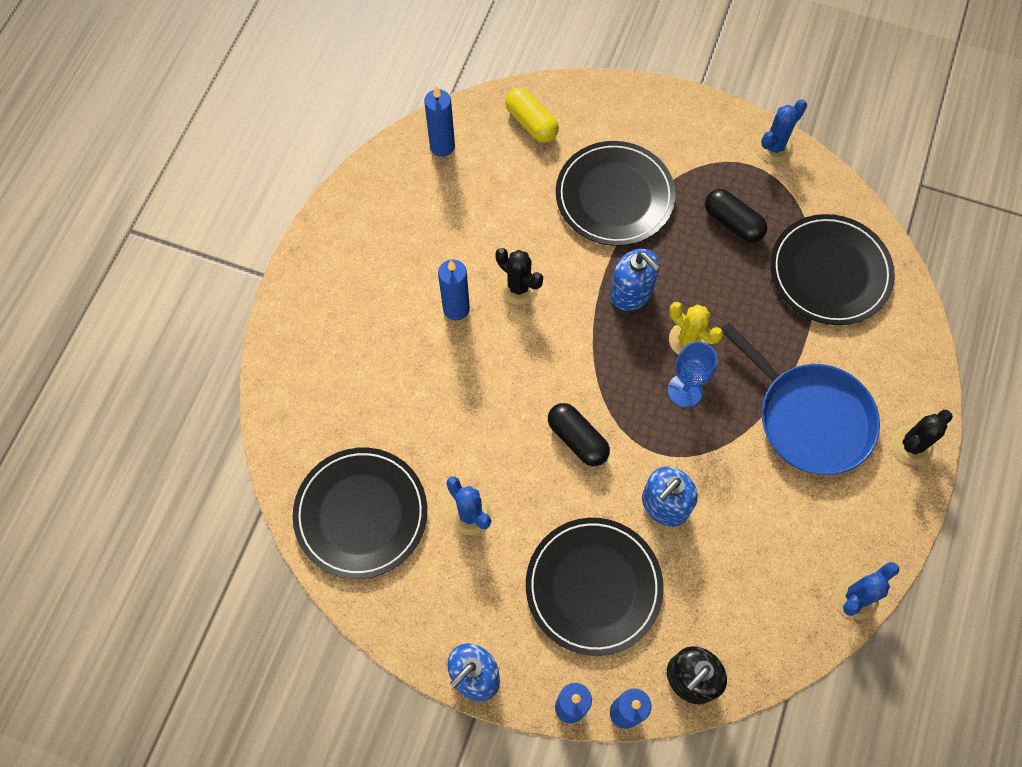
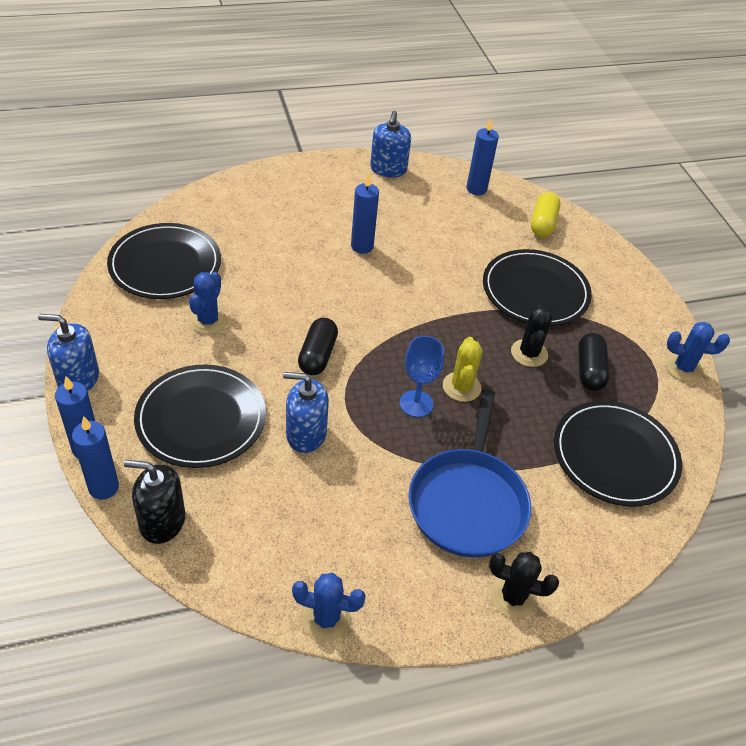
camera: 50 degrees right, 20 degrees down
(518, 287) = (410, 271): black cactus -> black cactus (529, 353)
(631, 293) = (467, 335): blue soap dispenser -> blue soap dispenser (388, 169)

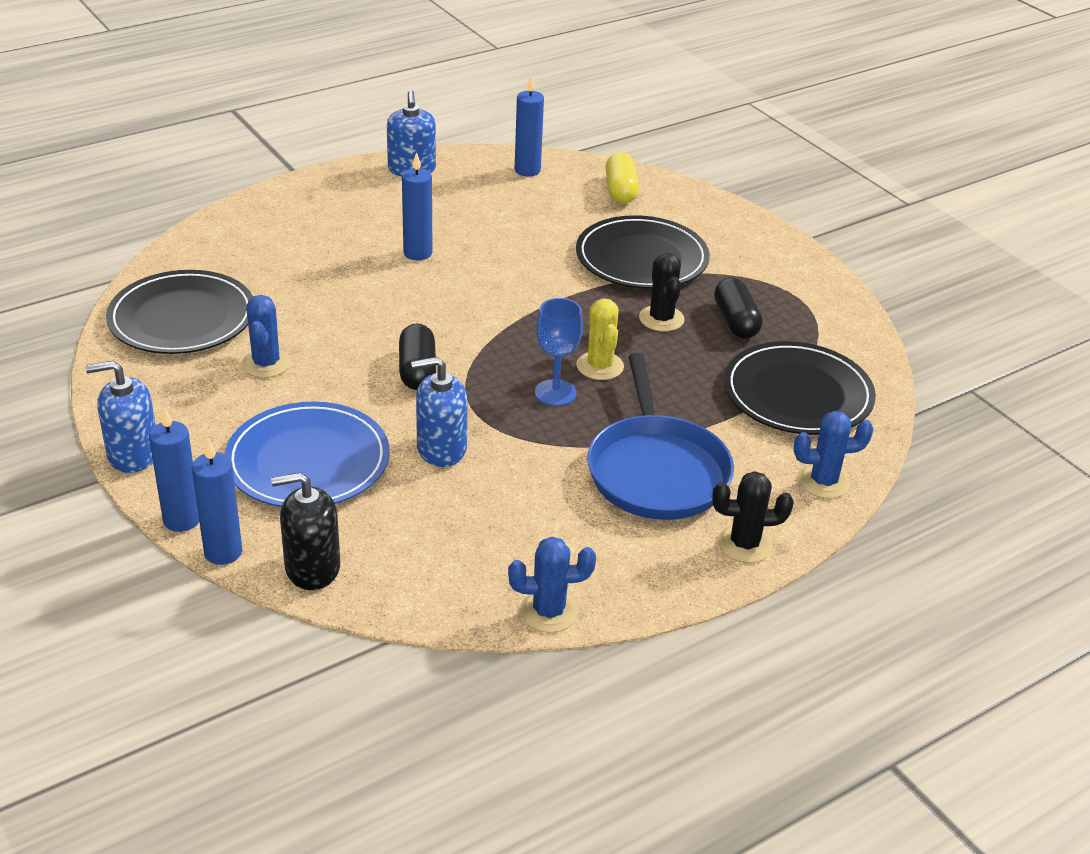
camera: 15 degrees left, 10 degrees down
(201, 419) = (308, 461): black plate -> blue plate
(683, 368) = (836, 298): blue cactus -> blue cactus (823, 481)

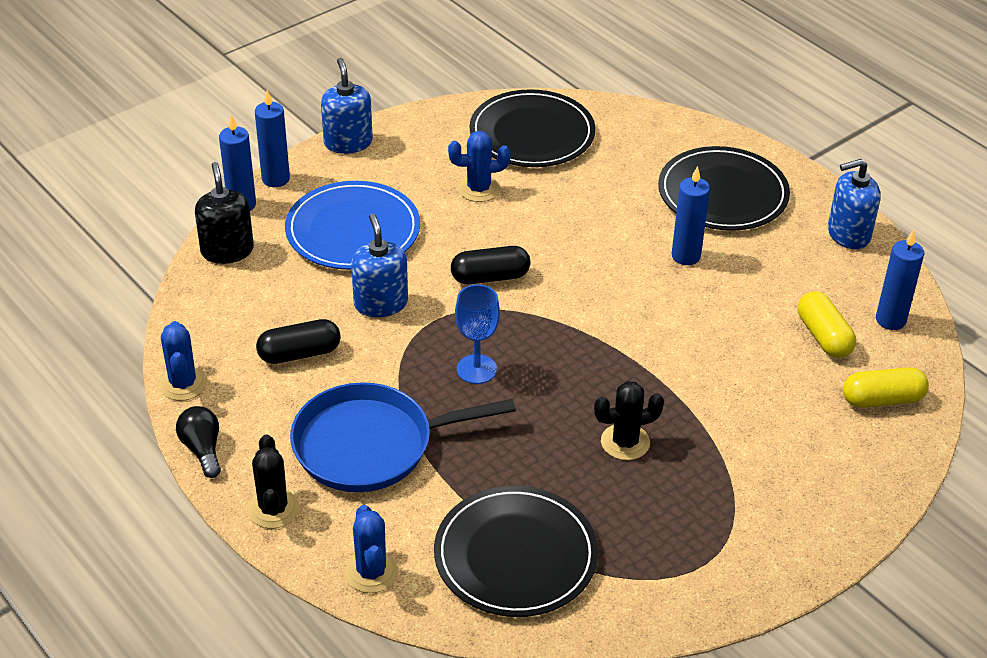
camera: 85 degrees right, 5 degrees up
(541, 203) = (823, 336): none -> yellow capsule
(600, 366) = (527, 398): yellow cactus -> none
(641, 258) = (740, 423): black plate -> black plate (723, 194)
(657, 596) = (202, 449): none -> black light bulb
(735, 321) = (639, 504): black capsule -> black capsule (299, 353)

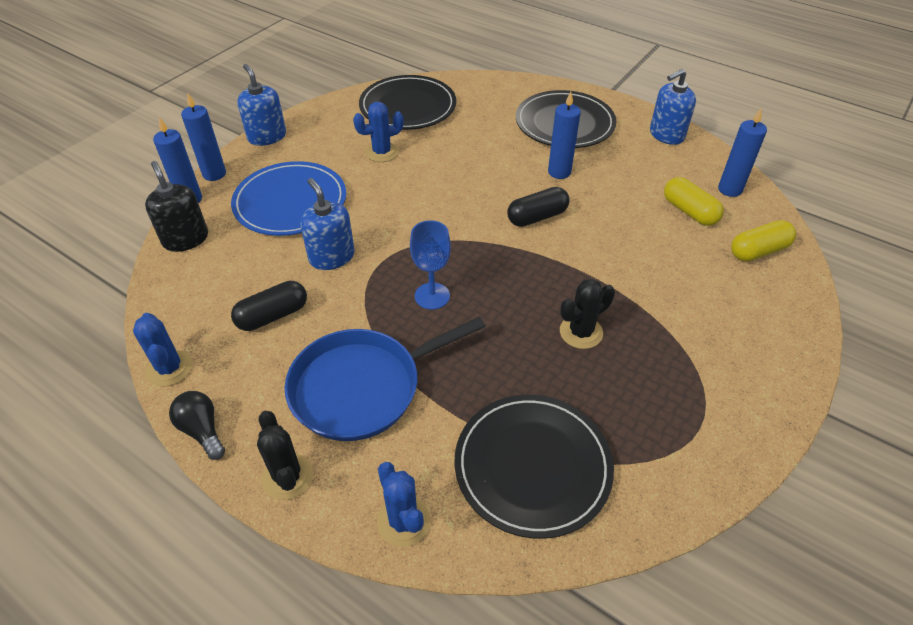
camera: 15 degrees left, 5 degrees up
(490, 277) = (415, 217): black capsule -> black capsule (537, 217)

